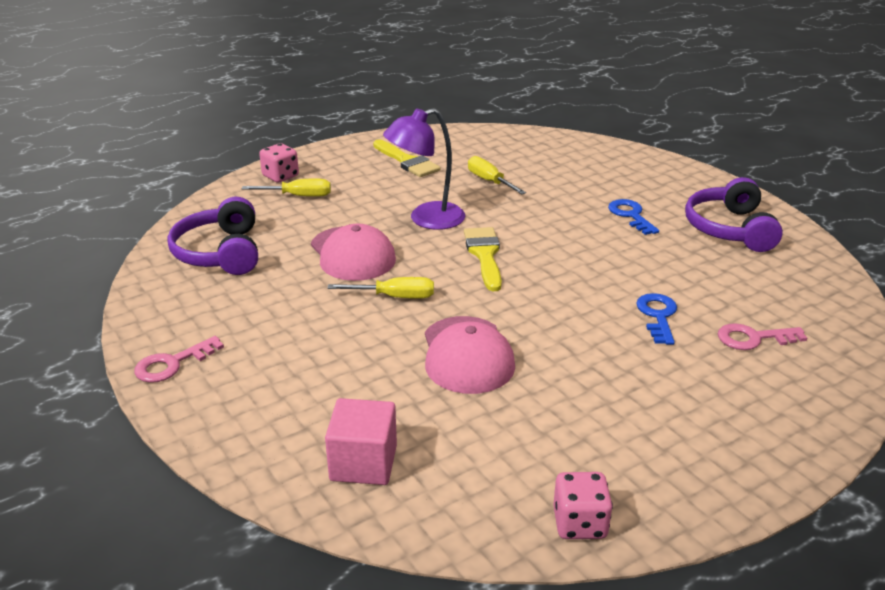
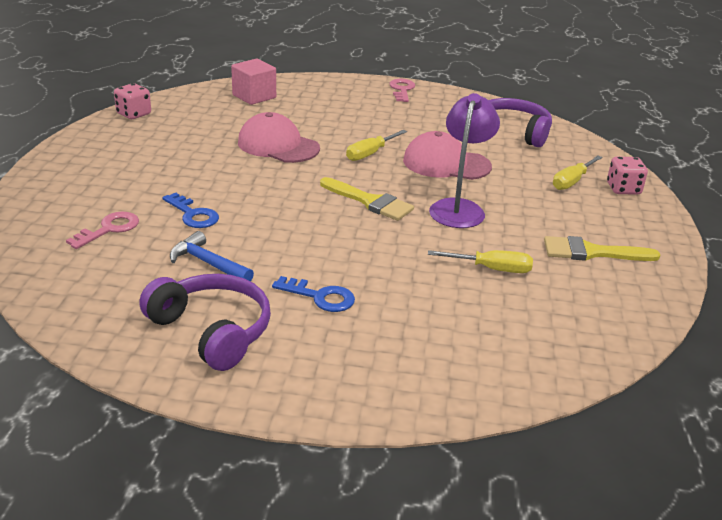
camera: 130 degrees right, 0 degrees up
(688, 269) = (208, 263): none -> blue hammer

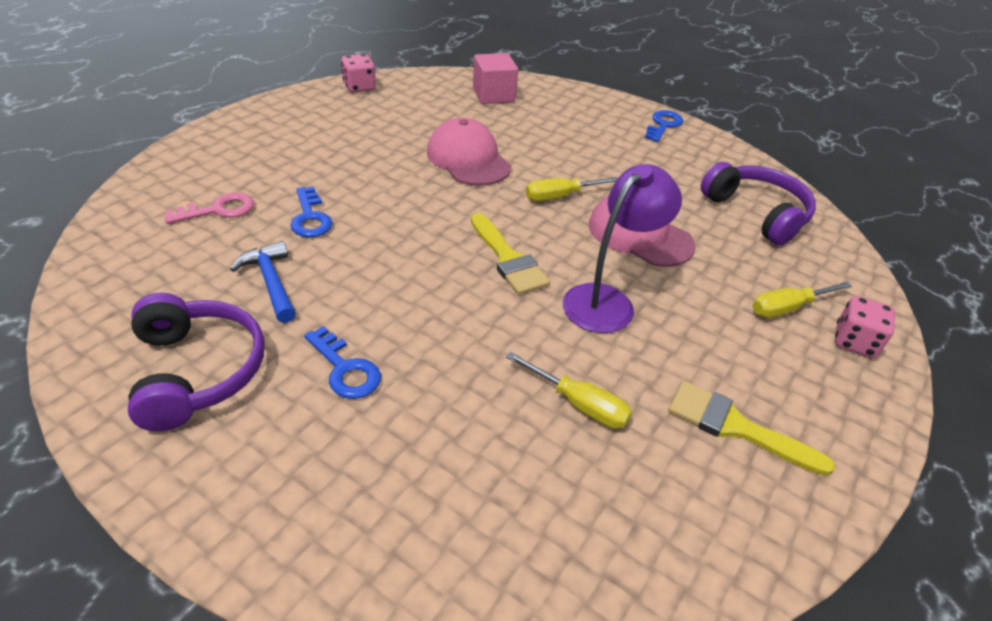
camera: 25 degrees right, 10 degrees up
(402, 89) = (663, 125): pink key -> blue key

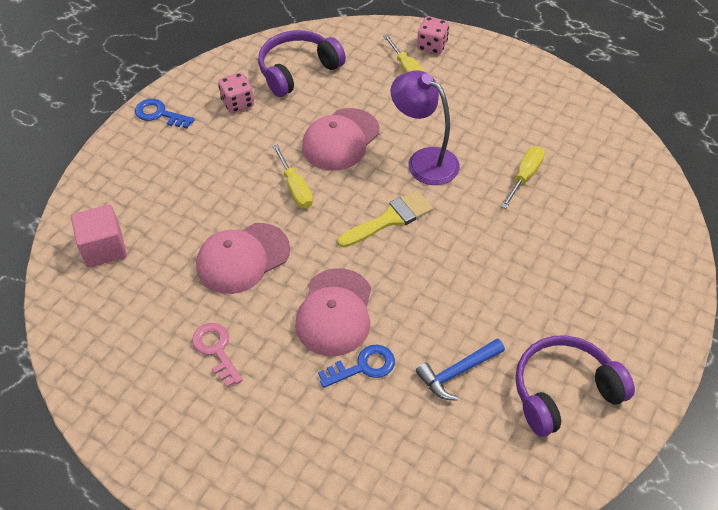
camera: 90 degrees left, 10 degrees up
(219, 210) = (366, 447): pink key -> pink key (216, 350)
(345, 369) = (534, 301): blue key -> none
(359, 87) = (89, 381): pink dice -> pink dice (238, 103)
(384, 207) = (335, 312): none -> pink cap
(736, 427) = (519, 108): yellow brush -> none

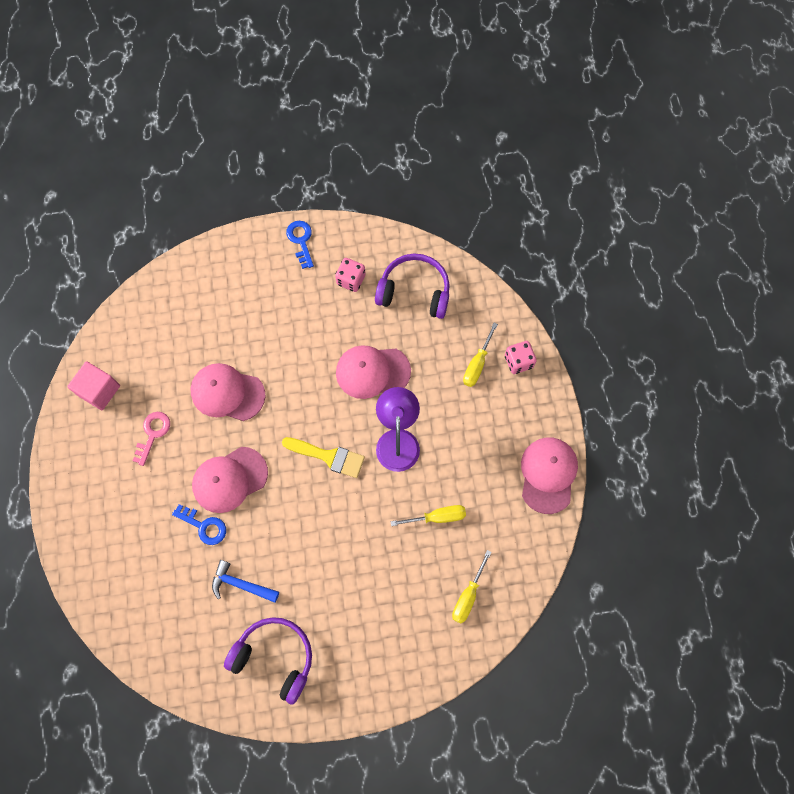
camera: 50 degrees right, 20 degrees up
(104, 248) = (173, 307): pink cube -> pink cube (99, 390)
(295, 188) = (307, 378): yellow screwdriver -> yellow screwdriver (468, 595)
(551, 85) = (548, 475): none -> pink cap

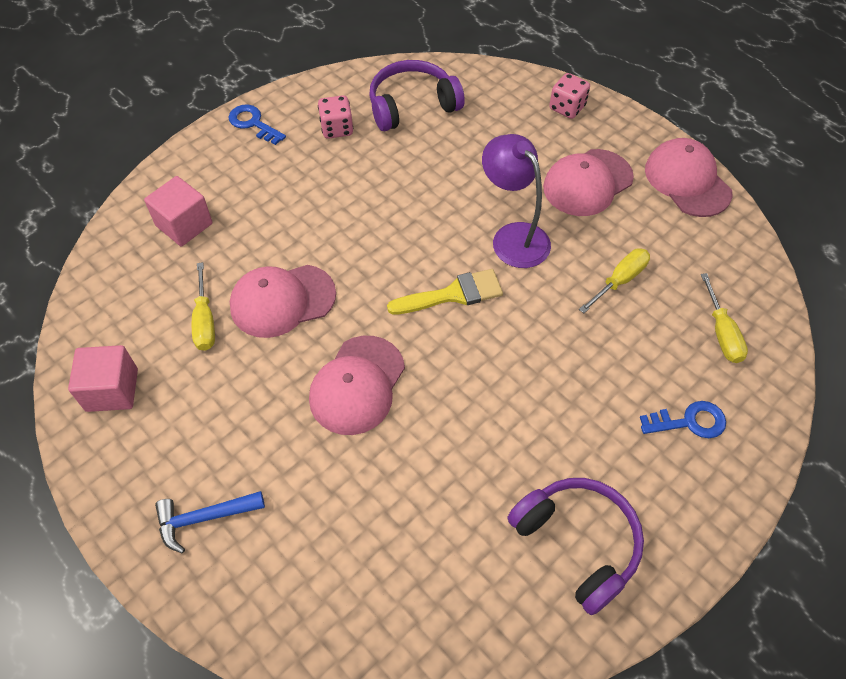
camera: 35 degrees left, 15 degrees down
(153, 433) = (220, 394): pink key -> none
(204, 526) = (366, 454): blue key -> blue key (690, 422)
(207, 297) = (184, 225): none -> pink cube
(241, 584) = (466, 488): blue hammer -> blue hammer (204, 518)
(275, 657) = (578, 543): purple headphones -> purple headphones turned 60 degrees clockwise
(372, 372) = (431, 192): pink cap -> pink cap (587, 183)
(477, 364) = (530, 130): yellow screwdriver -> yellow screwdriver (205, 320)

